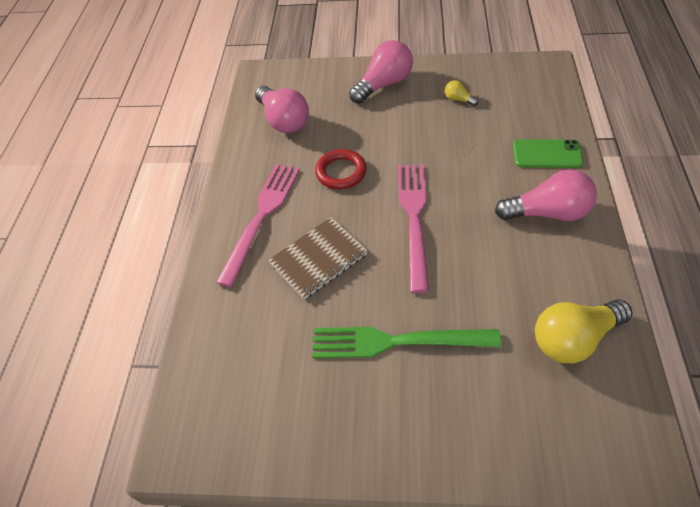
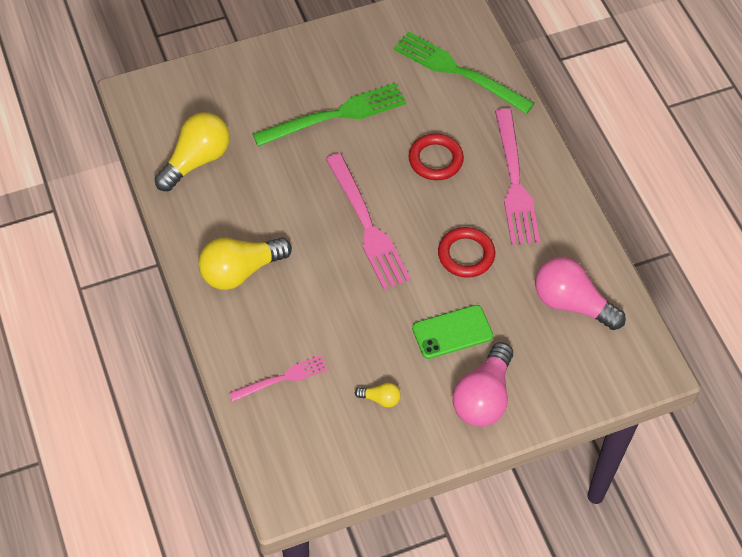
camera: 150 degrees right, 5 degrees up
(237, 350) = (457, 71): none -> green fork
(318, 259) = (435, 159): brown notebook -> red ring
(530, 128) = (283, 378): none -> pink fork
(547, 154) = (256, 345): green phone -> green phone (452, 332)
(547, 213) = (240, 271): pink light bulb -> yellow light bulb

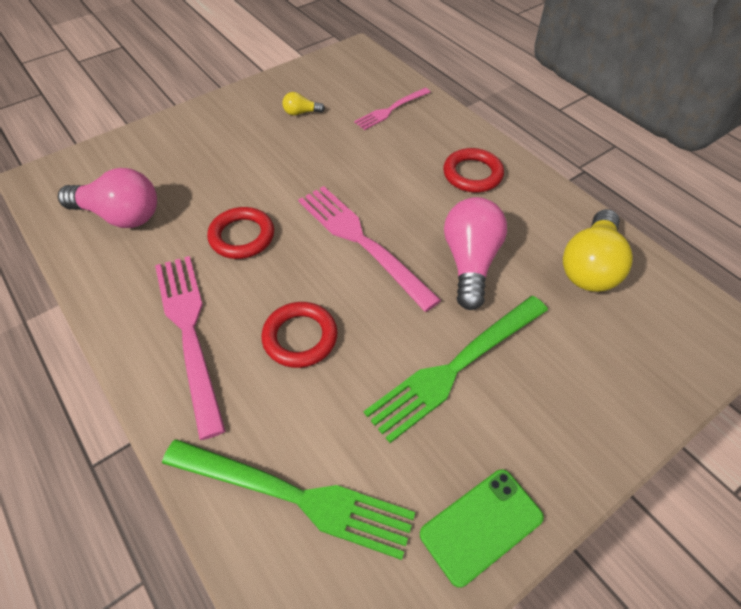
camera: 165 degrees right, 5 degrees down
(240, 271) = (472, 174): yellow light bulb -> red ring
(452, 332) = (245, 168): green phone -> green phone (481, 525)
(483, 397) = (209, 130): pink light bulb -> pink light bulb (470, 262)

